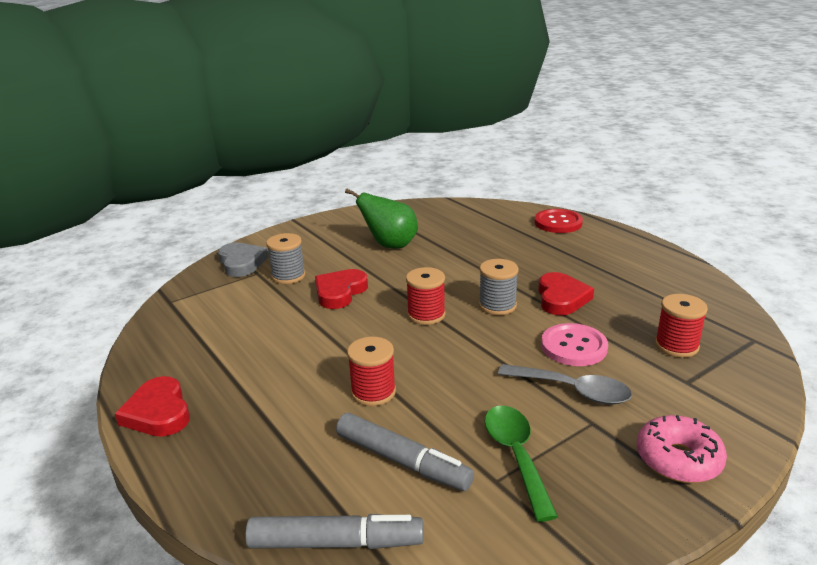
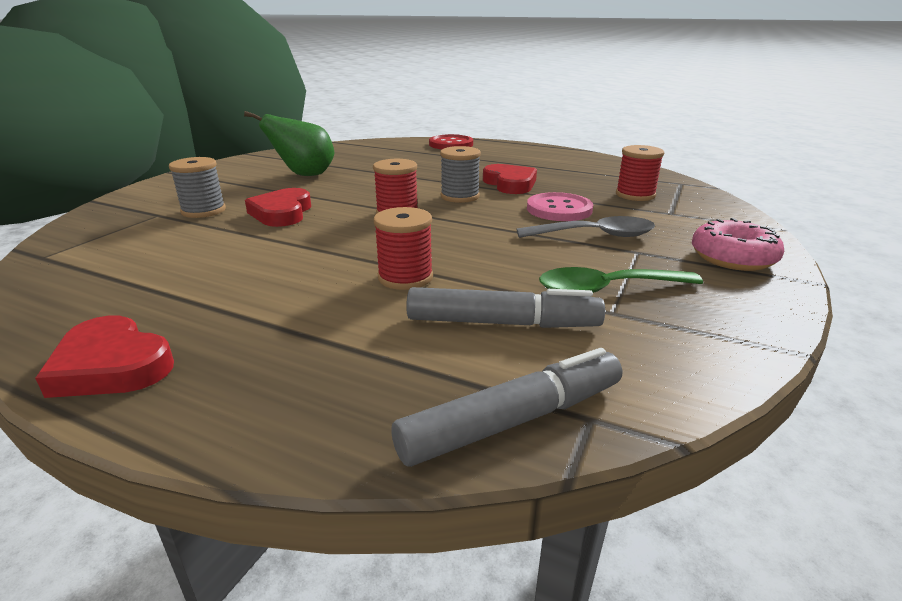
camera: 30 degrees left, 0 degrees up
(241, 263) = (128, 210): grey heart -> none
(516, 456) = (607, 289): green spoon -> green spoon turned 60 degrees counterclockwise

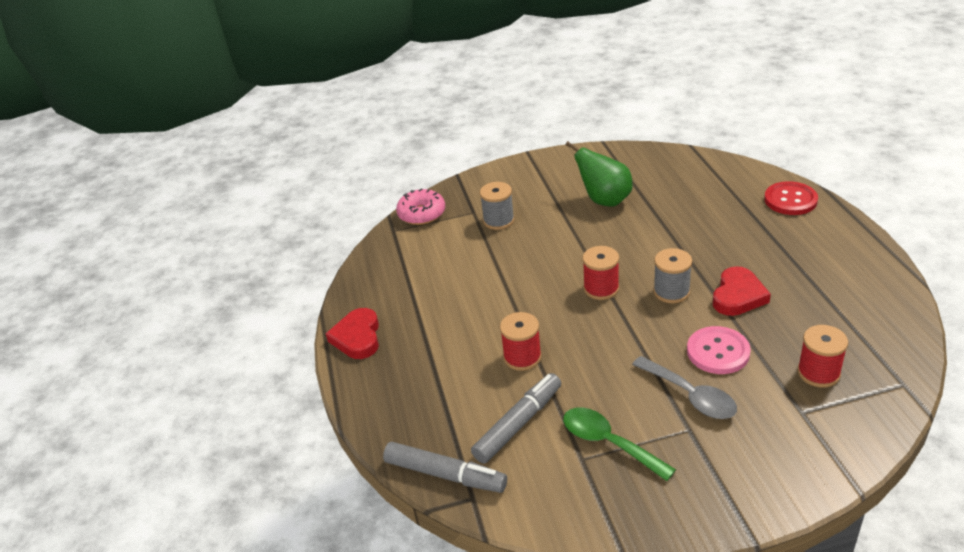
camera: 55 degrees right, 10 degrees up
(282, 213) = (536, 248): red heart -> none
(502, 323) = (518, 424): grey marker -> grey marker turned 105 degrees counterclockwise
(732, 258) = (743, 481): pink donut -> pink donut (422, 214)

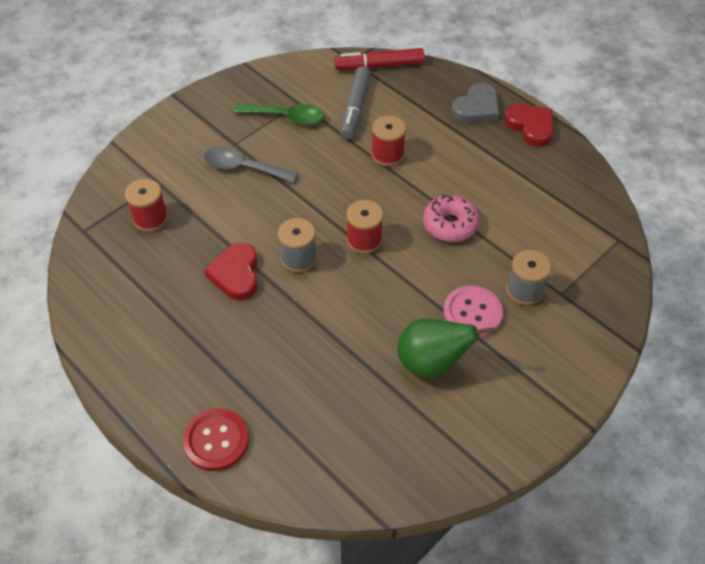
camera: 145 degrees right, 15 degrees up
(388, 375) = (476, 108): none -> grey heart
(422, 214) = (613, 271): pink donut -> pink donut (450, 224)
(445, 474) = (379, 66): grey marker -> red marker
(718, 352) = (235, 211): pink button -> pink button (472, 313)

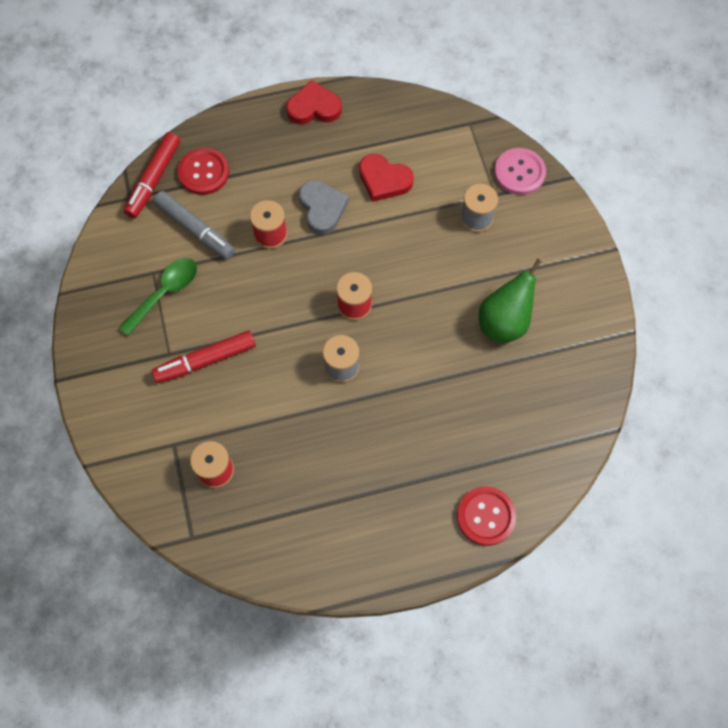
camera: 60 degrees left, 15 degrees up
(236, 274) = (328, 425): red heart -> red heart (384, 180)
(244, 168) = (205, 360): grey spoon -> red marker
(409, 90) = (203, 172): none -> red button
(450, 224) = (379, 231): pink donut -> none
(472, 313) = (475, 267): pink button -> pink button (519, 172)
(476, 108) = (264, 134): grey heart -> grey heart (322, 208)

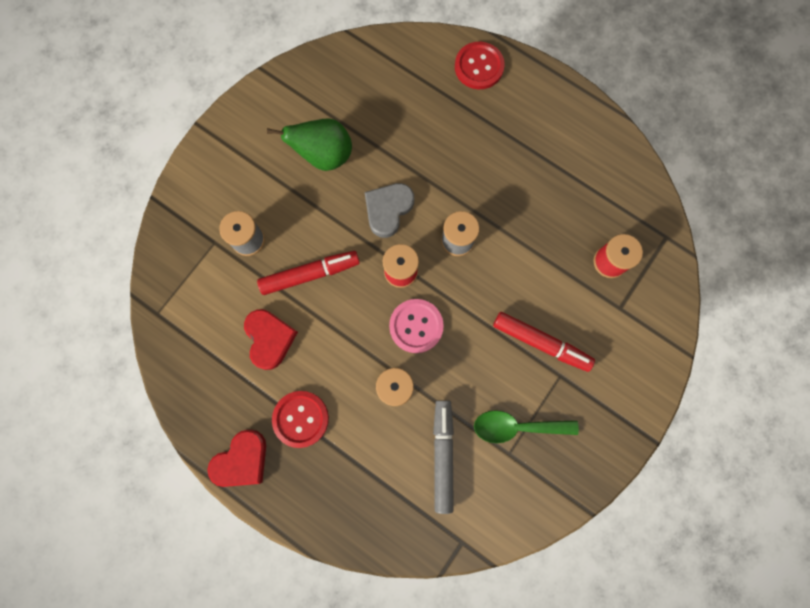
camera: 130 degrees left, 10 degrees up
(154, 179) = (427, 538): red marker -> red marker (310, 274)
(203, 172) = (385, 499): red button -> red button (301, 419)
(314, 107) = (242, 460): red heart -> red heart turned 90 degrees counterclockwise
(322, 208) = (337, 366): grey heart -> grey heart (388, 210)
(519, 172) = (177, 238): pink button -> pink button (416, 326)

